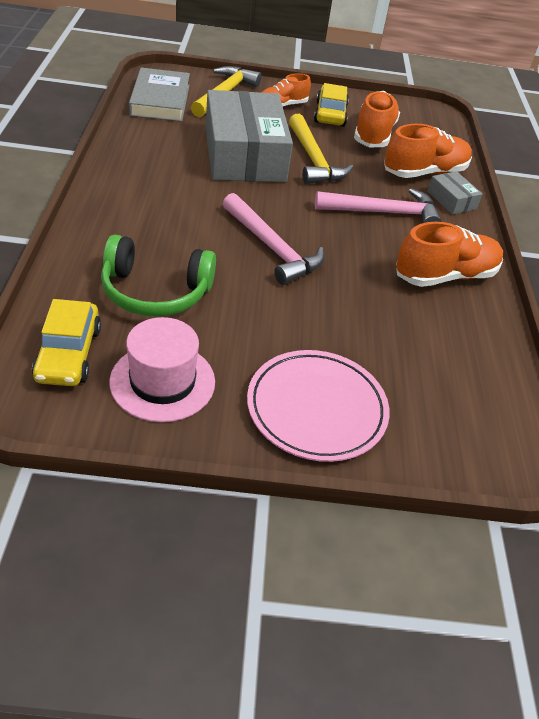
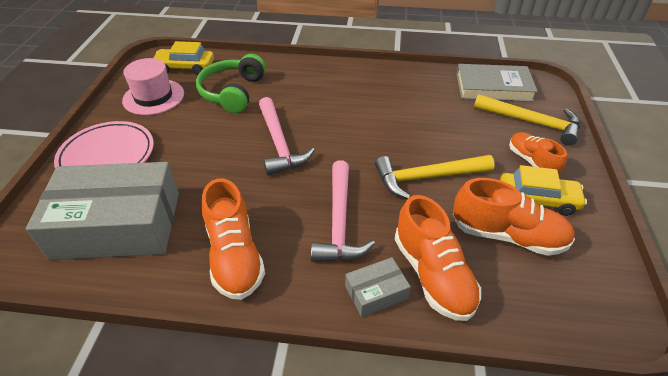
camera: 100 degrees right, 0 degrees up
(244, 154) = (419, 133): grey box -> grey box (117, 225)
(272, 248) = (279, 143): pink hammer -> pink hammer turned 75 degrees counterclockwise

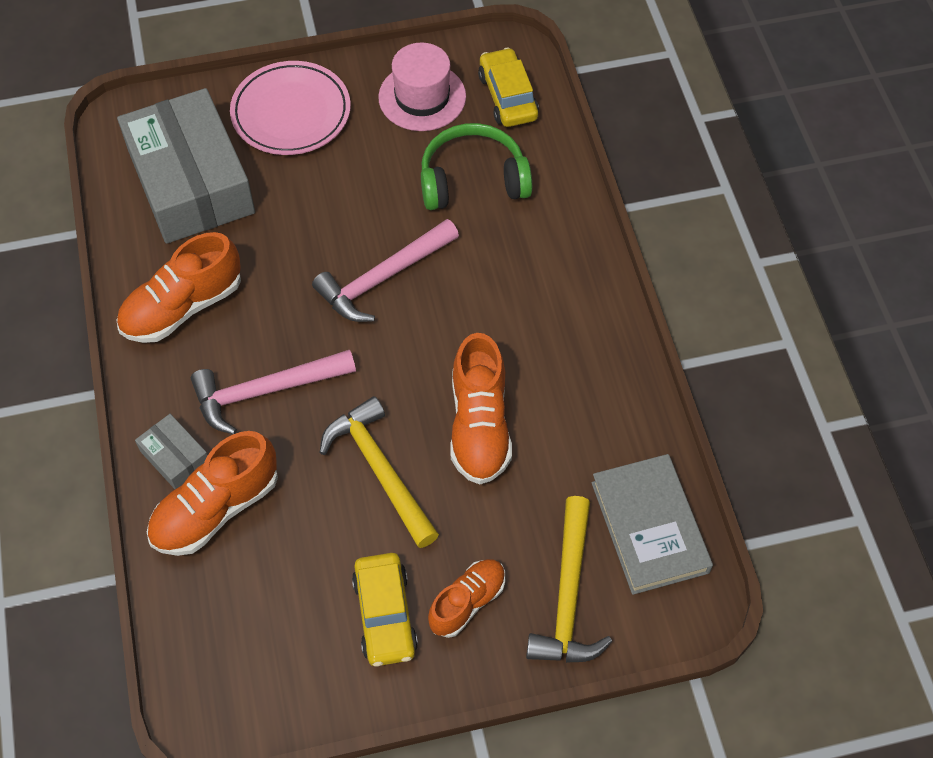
camera: 70 degrees right, 15 degrees up
(507, 235) = (304, 583): orange shoe -> orange shoe (479, 425)

